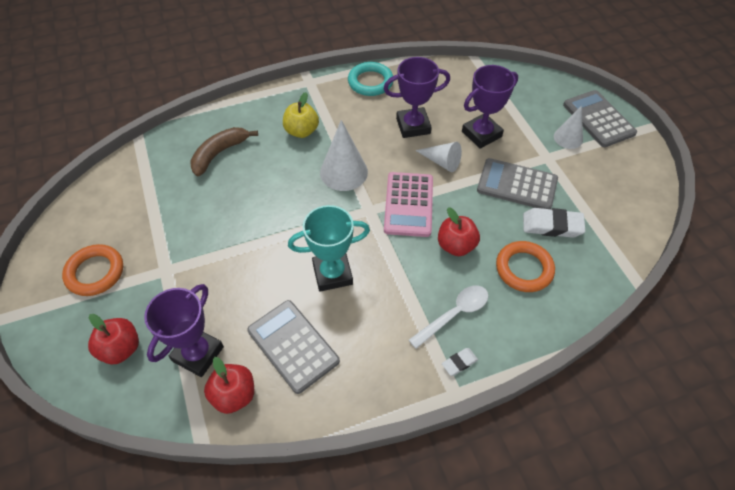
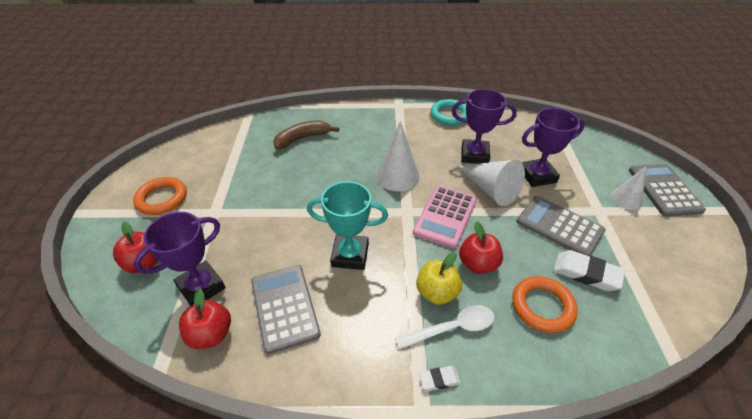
camera: 20 degrees right, 10 degrees down
(301, 131) = (376, 138): yellow apple -> yellow apple (437, 292)
(442, 162) = (490, 189): white cone -> white cone, size x1.58

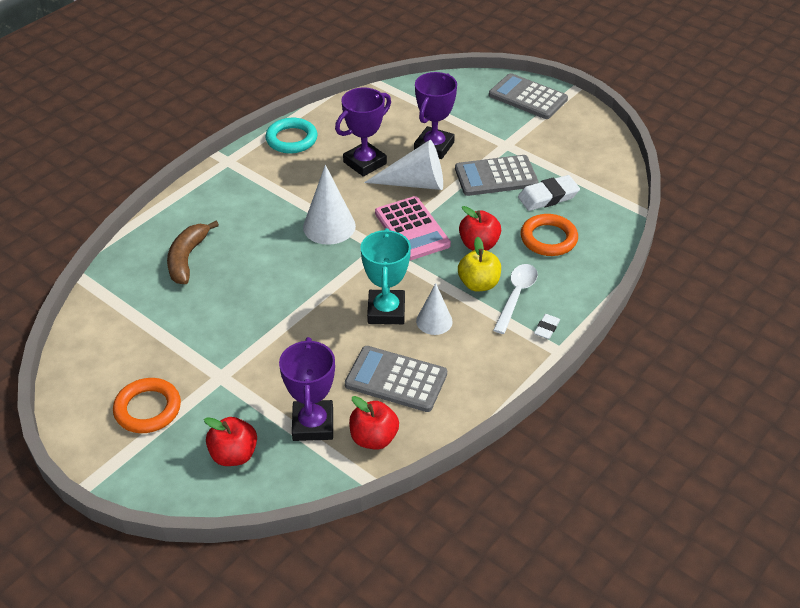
camera: 50 degrees left, 0 degrees up
(350, 255) = (386, 311): turquoise trophy -> turquoise trophy turned 45 degrees counterclockwise
(626, 199) = (512, 122): white cone -> white cone (434, 321)

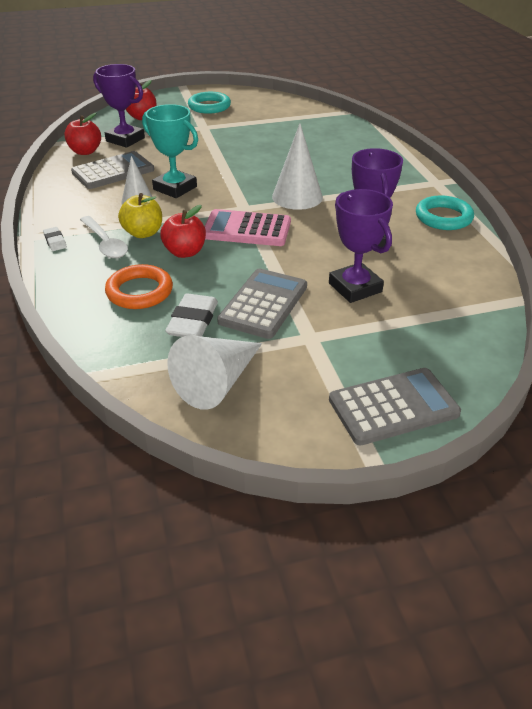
camera: 125 degrees right, 5 degrees down
(148, 409) = (209, 106): orange ring -> turquoise ring
(187, 258) = (326, 142): brown banana -> none
(415, 183) = (307, 254): white cone -> white cone (217, 382)

